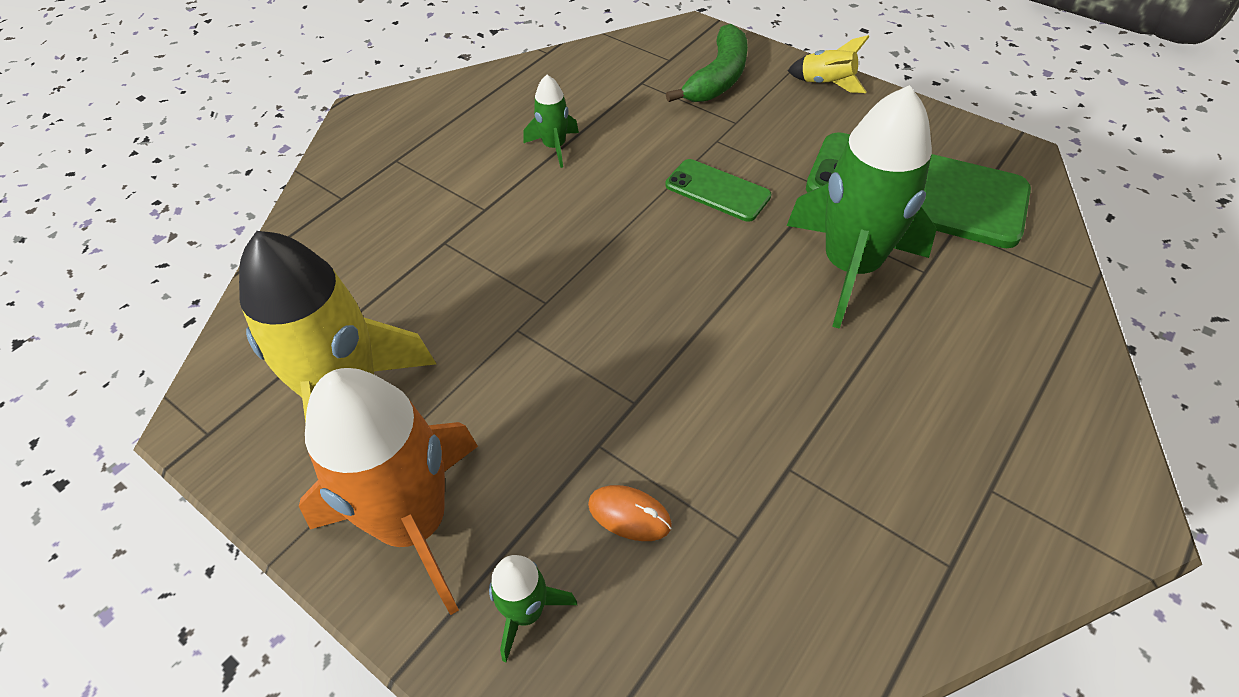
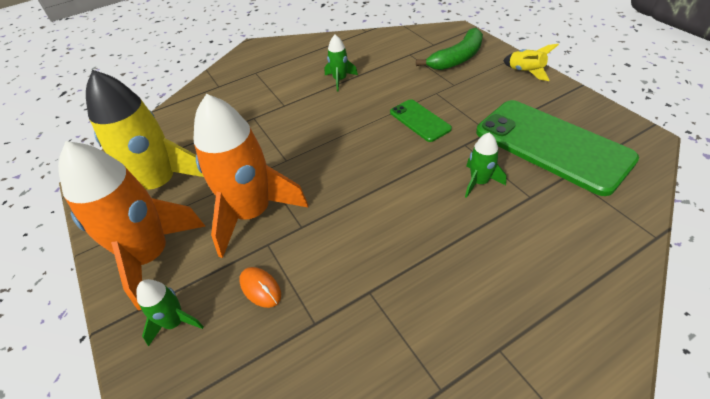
camera: 25 degrees right, 5 degrees down
(544, 403) = (252, 213): none -> orange rocket
(850, 267) = (479, 182): green rocket -> green rocket, size x0.46

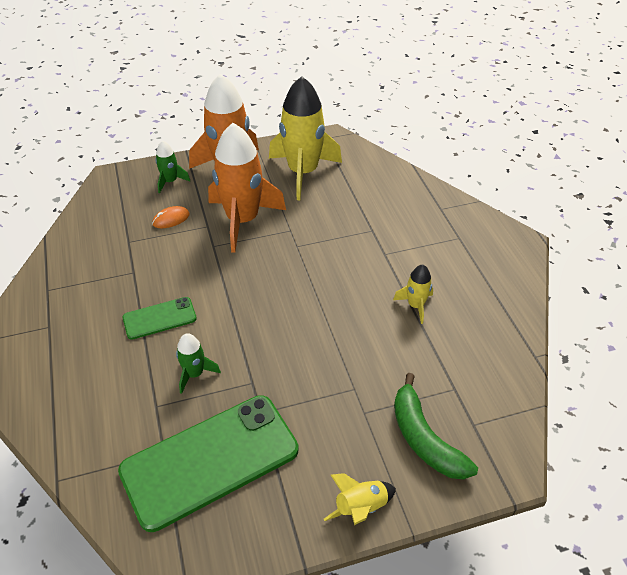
camera: 100 degrees right, 0 degrees up
(340, 80) = (415, 305): green rocket -> yellow rocket
(419, 120) = (308, 356): green phone -> green phone (159, 318)

